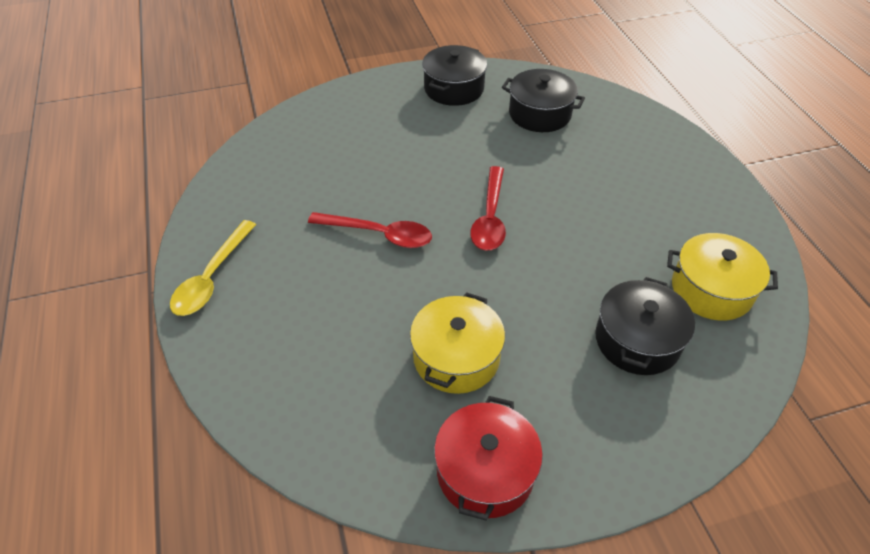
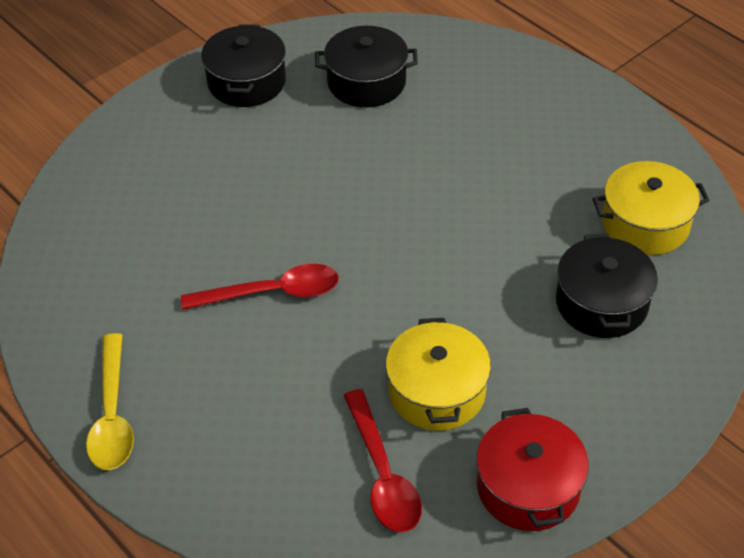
camera: 25 degrees left, 0 degrees up
(490, 217) = (383, 228): red spoon -> red spoon (382, 474)

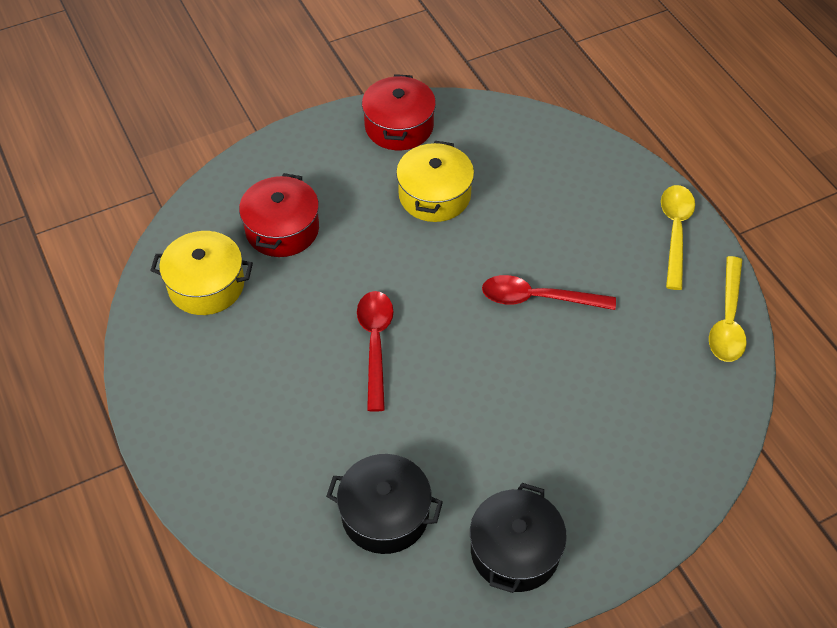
camera: 165 degrees left, 5 degrees up
(48, 318) = (727, 320): none -> yellow spoon
(382, 474) = (491, 153): red spoon -> red spoon (375, 344)
(601, 303) = (282, 229): black pot -> red pot

